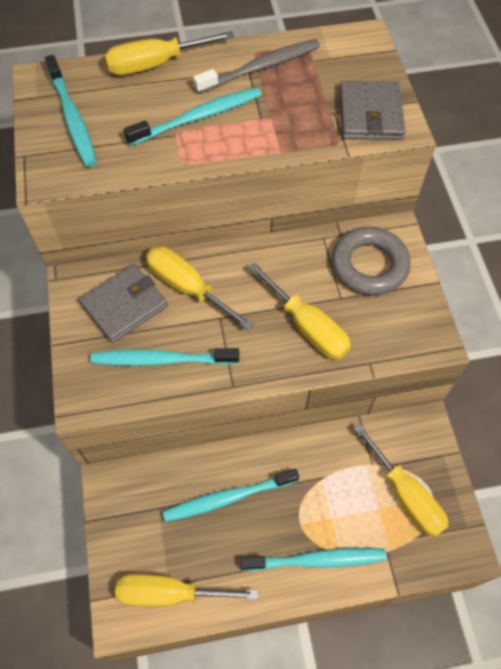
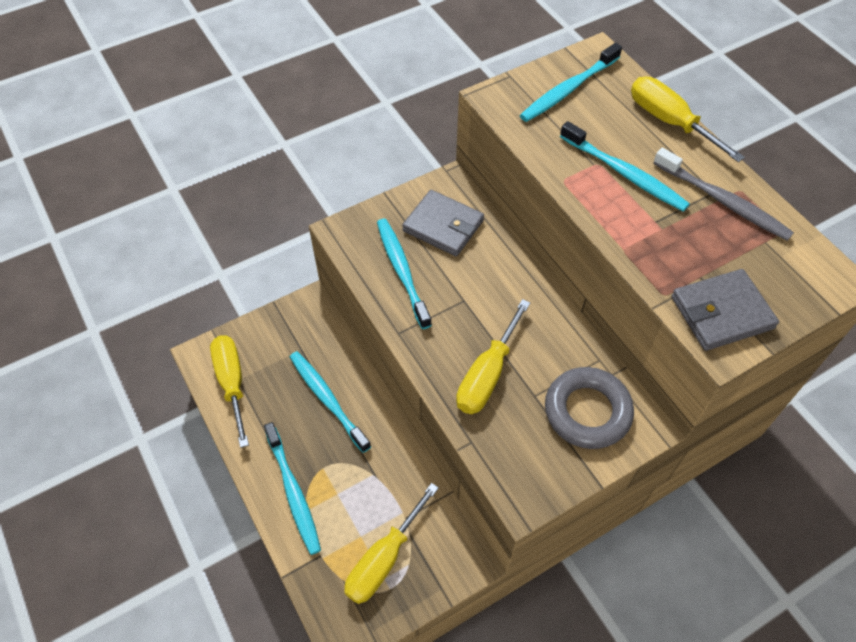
camera: 70 degrees right, 5 degrees down
(188, 287) = (483, 265): yellow screwdriver -> none

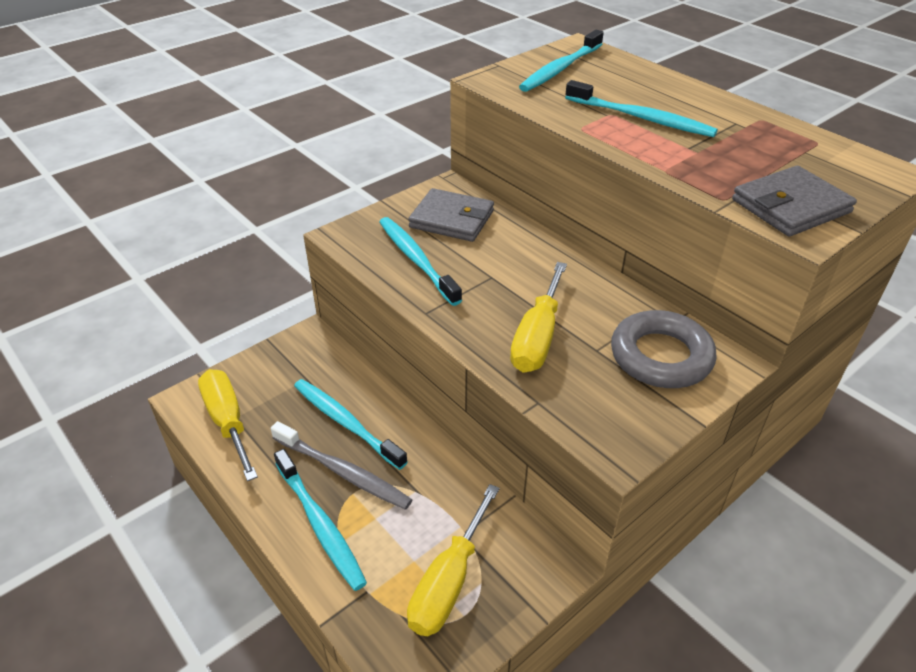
camera: 10 degrees left, 15 degrees down
(669, 122) = (669, 81): yellow screwdriver -> none
(723, 201) = (749, 128): grey toothbrush -> grey toothbrush (344, 472)

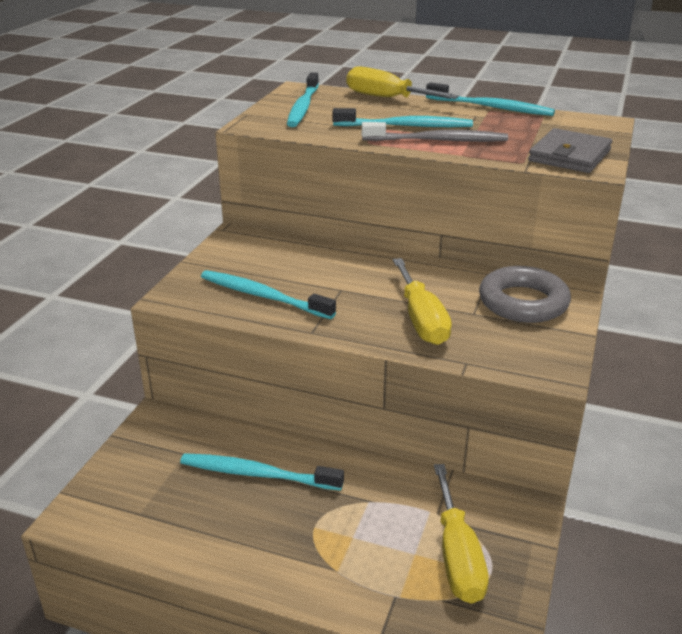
camera: 30 degrees left, 10 degrees down
(228, 421) = (135, 520): yellow screwdriver -> yellow screwdriver (387, 98)
(320, 525) = (307, 565): turquoise toothbrush -> turquoise toothbrush (492, 107)
(344, 472) = (291, 514): grey toothbrush -> grey toothbrush (438, 140)
(452, 219) = (263, 258): grey wallet -> none

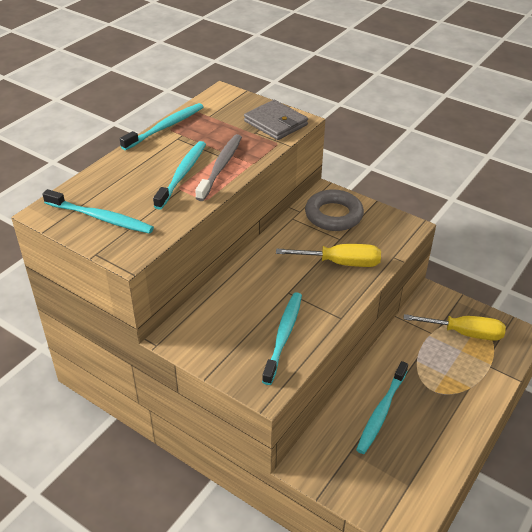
camera: 75 degrees left, 10 degrees up
(262, 296) = (283, 336): turquoise toothbrush -> turquoise toothbrush turned 150 degrees clockwise
(387, 98) = (109, 169): yellow screwdriver -> none

